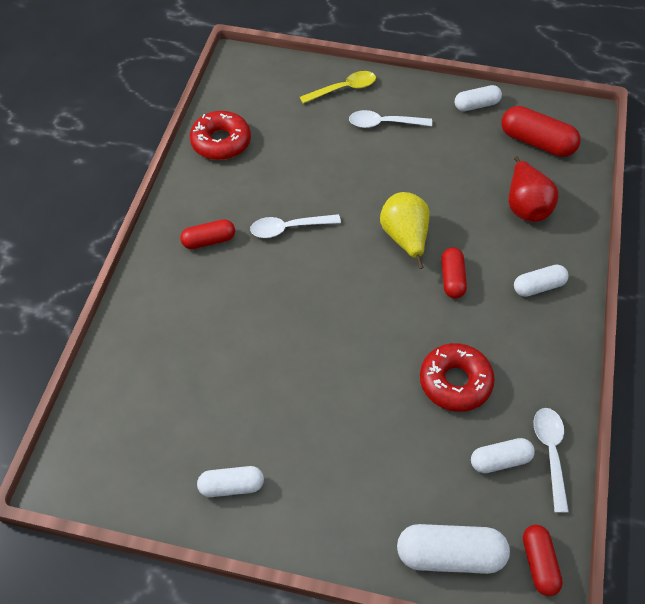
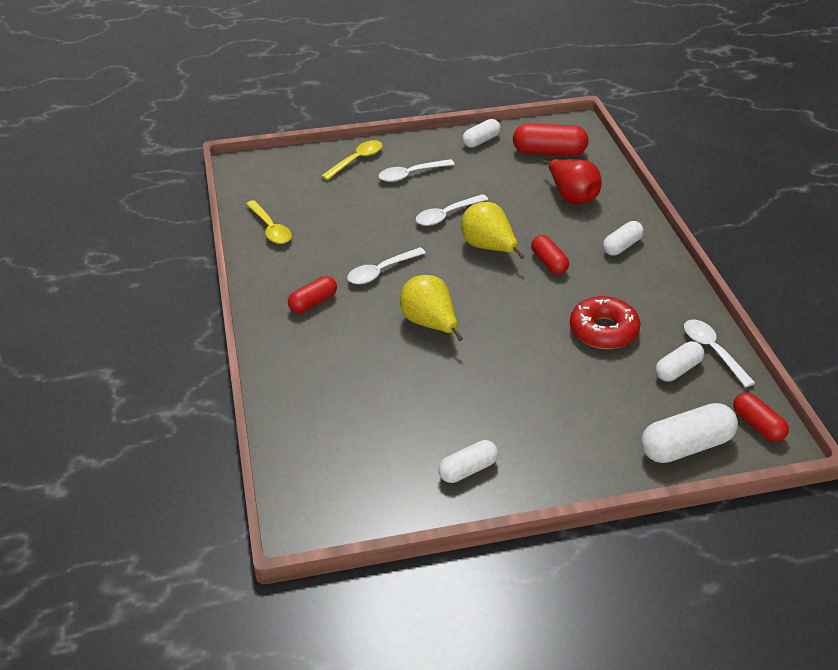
camera: 25 degrees left, 15 degrees down
(221, 142) = (270, 228): red donut -> yellow spoon
(296, 306) = (430, 324): none -> yellow pear
(388, 184) = (446, 215): none -> white spoon

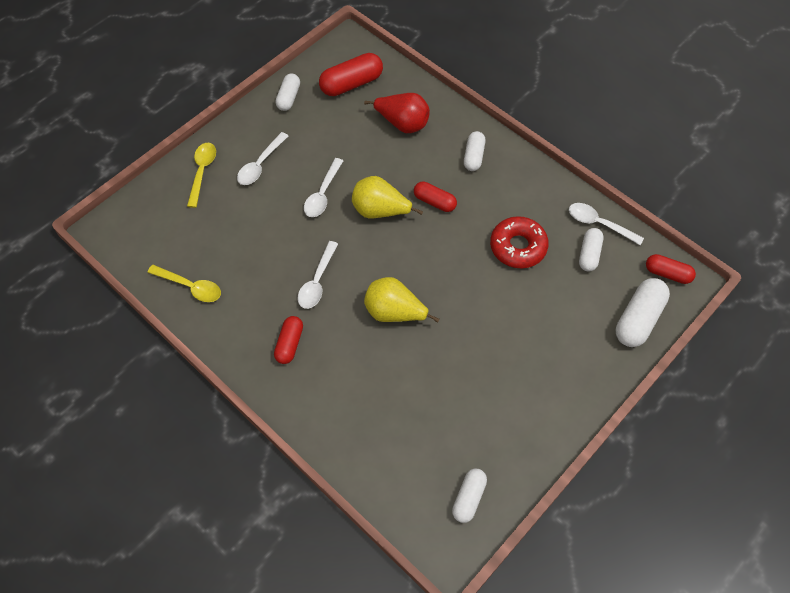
camera: 35 degrees left, 20 degrees up
(468, 470) = (520, 429): white capsule -> white capsule (468, 498)

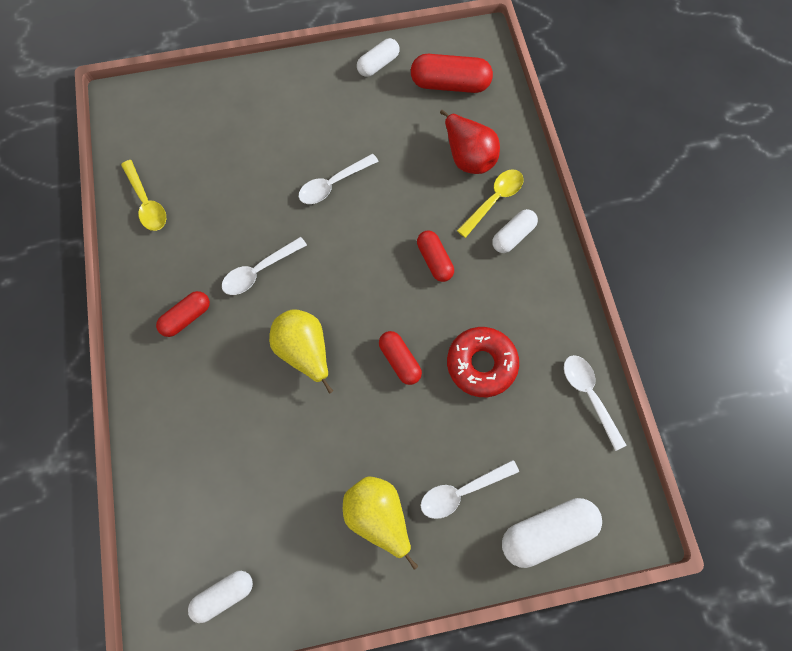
camera: 35 degrees right, 10 degrees up
(202, 172) = (242, 94): yellow spoon -> yellow spoon (494, 200)
(260, 164) = (299, 118): white spoon -> white spoon (462, 491)
(380, 211) = (373, 236): yellow pear -> yellow pear (378, 516)
(589, 254) = (550, 422): white capsule -> none
(667, 273) = (621, 503): red capsule -> red capsule (400, 360)

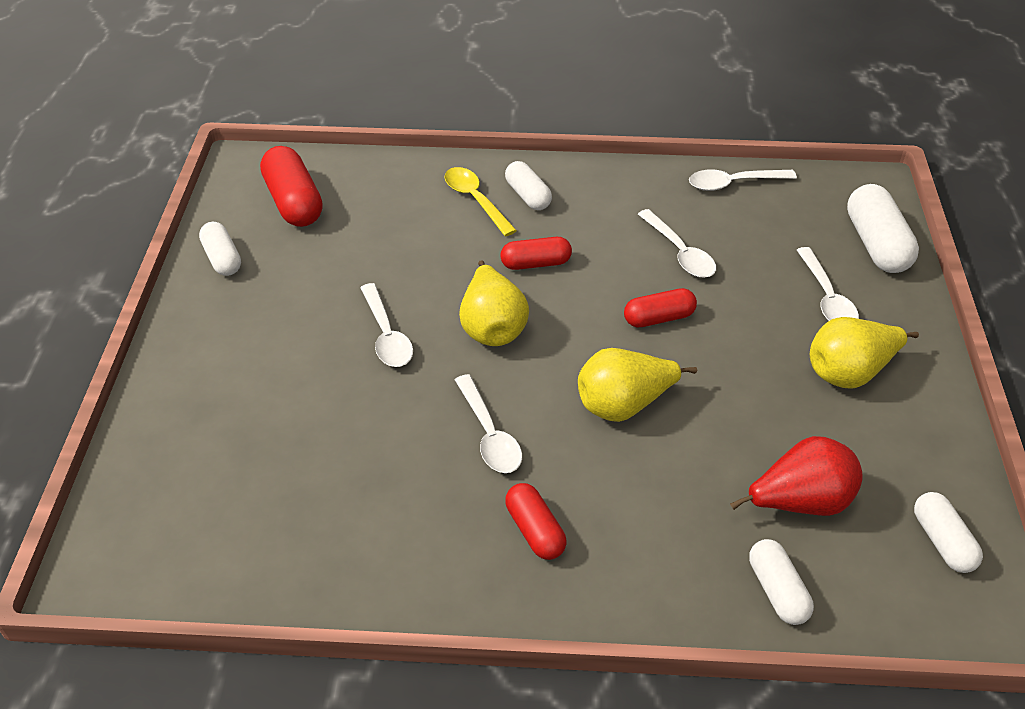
camera: 75 degrees left, 25 degrees down
(146, 202) = (315, 559): yellow spoon -> none
(164, 477) = (777, 591): none -> white capsule
(358, 248) = (492, 327): none -> yellow pear
(450, 84) = (294, 202): red capsule -> red capsule turned 45 degrees counterclockwise
(468, 157) = (406, 208): red pear -> red pear (800, 502)
(481, 364) = (679, 252): red donut -> white spoon

